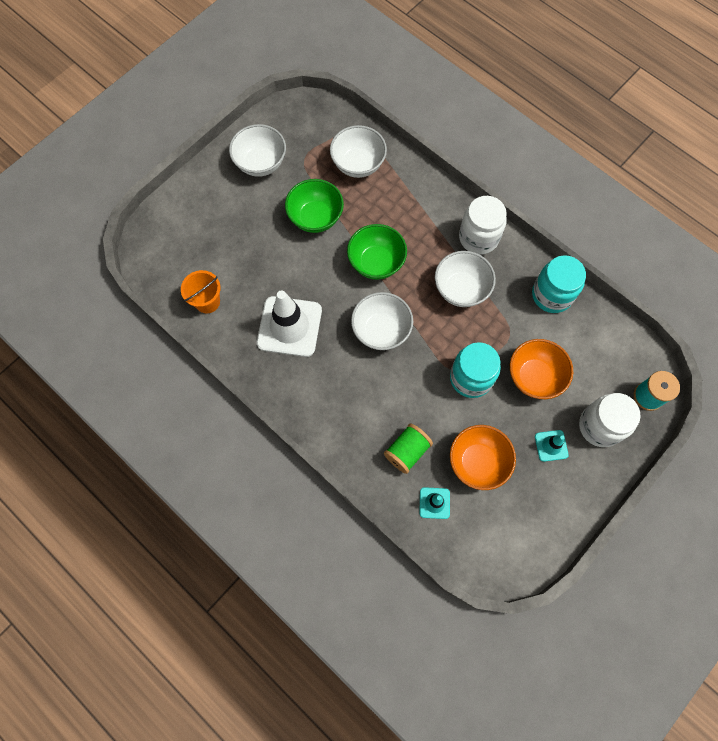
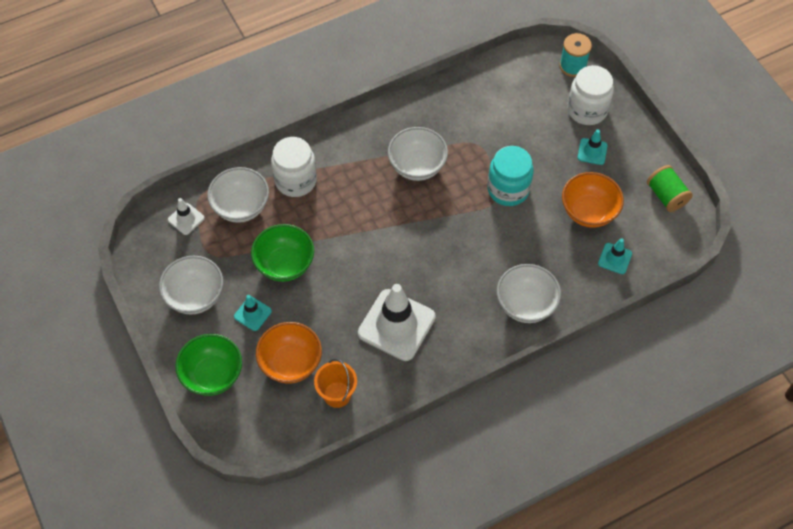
camera: 70 degrees left, 10 degrees down
(260, 211) = (252, 314): none -> turquoise traffic cone
(330, 129) = (186, 219): none -> white traffic cone
(376, 262) = (359, 227): green bowl -> green bowl (212, 375)
(381, 330) = (432, 246): white bowl -> white bowl (526, 304)
(407, 451) = (560, 264): green spool -> green spool (666, 196)
(478, 237) = (370, 133): white jar -> white jar (295, 180)
(534, 377) = (525, 140): orange bowl -> orange bowl (291, 363)
(552, 295) = (452, 98): turquoise jar -> none

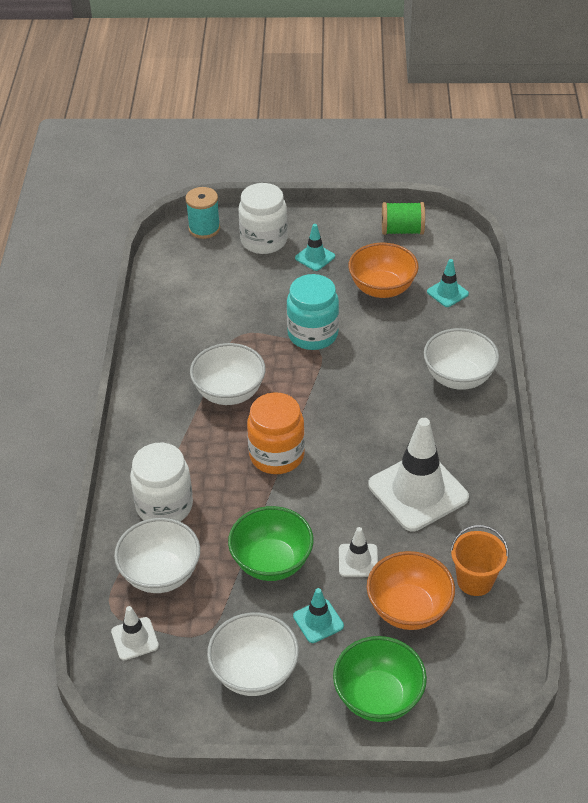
camera: 60 degrees left, 15 degrees down
(314, 315) = (358, 560): none -> white traffic cone
(377, 223) = (276, 455): none -> orange jar

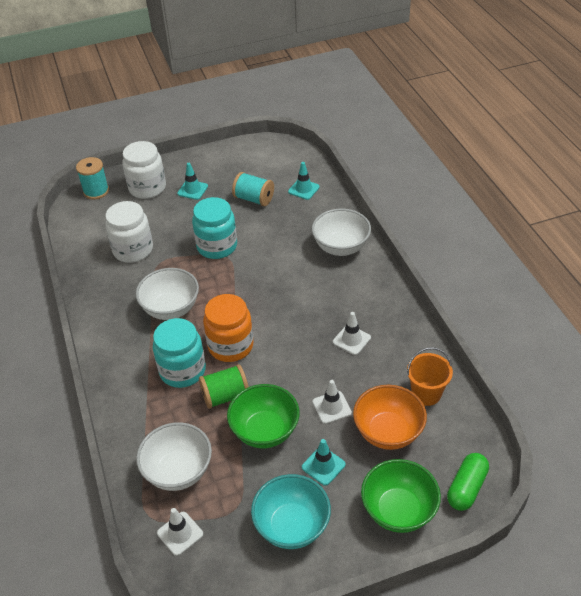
camera: 20 degrees left, 0 degrees up
(164, 506) = (157, 414): white jar -> white jar (133, 250)
(212, 466) = (182, 370): none -> turquoise jar
(254, 672) = (292, 526): white bowl -> turquoise bowl
(382, 288) = (254, 199): orange bowl -> turquoise spool
(402, 230) = (249, 154): green spool -> green spool (225, 396)
(418, 491) = (351, 340): white traffic cone -> white traffic cone, size x0.48
(468, 700) = (466, 488): none -> green capsule

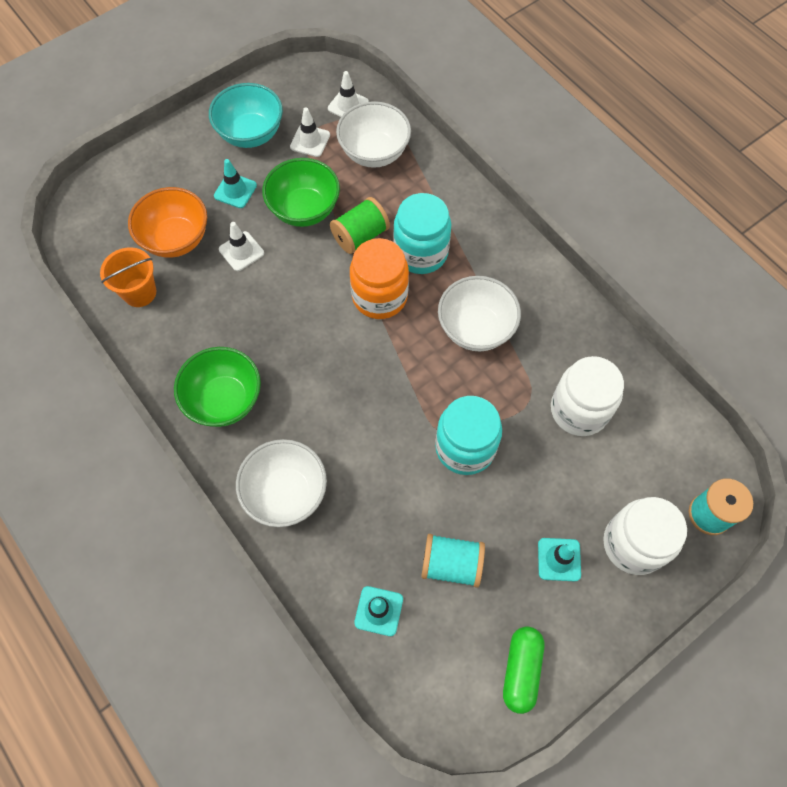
camera: 160 degrees right, 20 degrees up
(351, 340) = (237, 341): white traffic cone -> white traffic cone (310, 141)
(398, 510) = (155, 169): green bowl -> green bowl (224, 400)
(466, 488) = (92, 204): green capsule -> green capsule (521, 670)

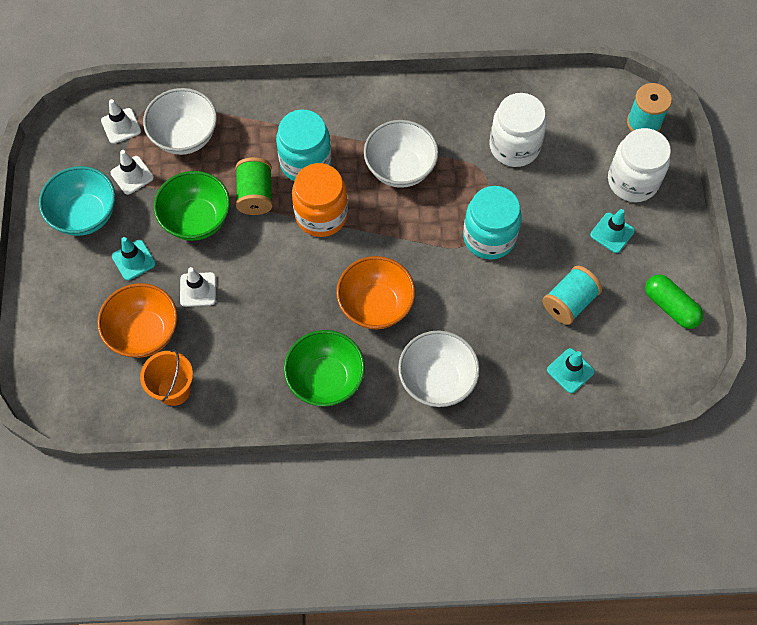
camera: 55 degrees left, 0 degrees up
(324, 395) = (375, 305): none -> orange bowl

